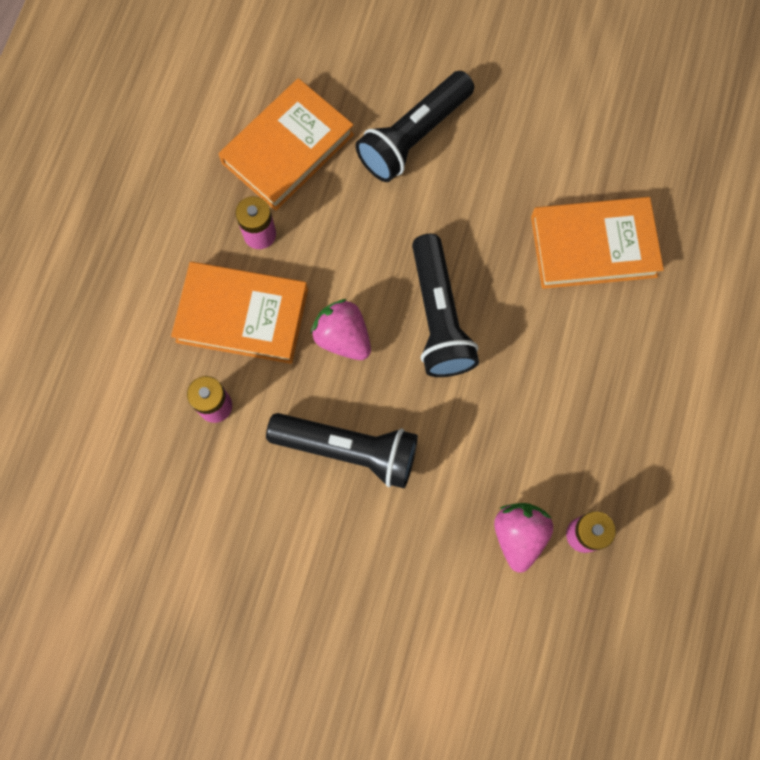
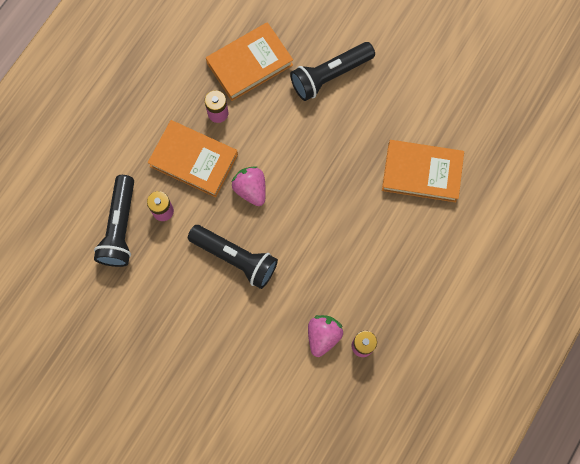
camera: 15 degrees right, 0 degrees up
(438, 316) = (313, 191): black flashlight -> black flashlight (120, 227)

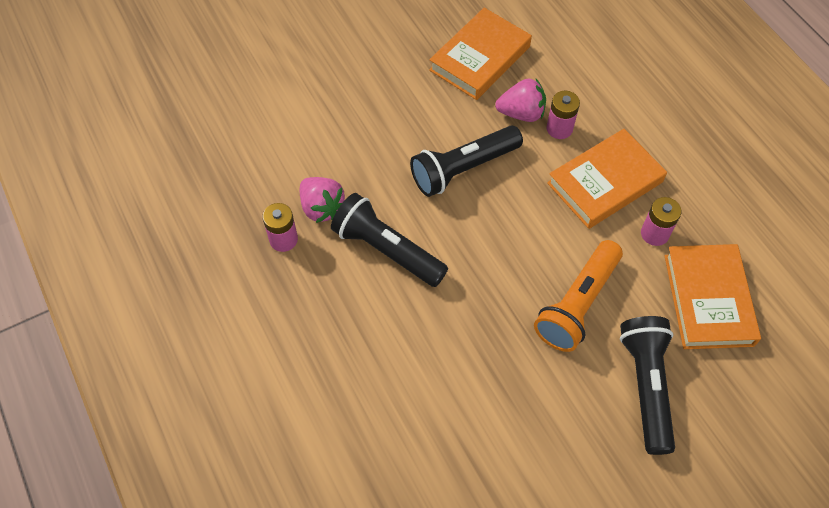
camera: 120 degrees right, 15 degrees down
(120, 227) = (562, 85): black flashlight -> black flashlight (387, 250)
(251, 189) = (536, 221): pink strawberry -> pink strawberry (521, 113)
(298, 136) = (577, 304): none -> orange flashlight
(421, 172) = (446, 424): orange book -> orange book (480, 58)

